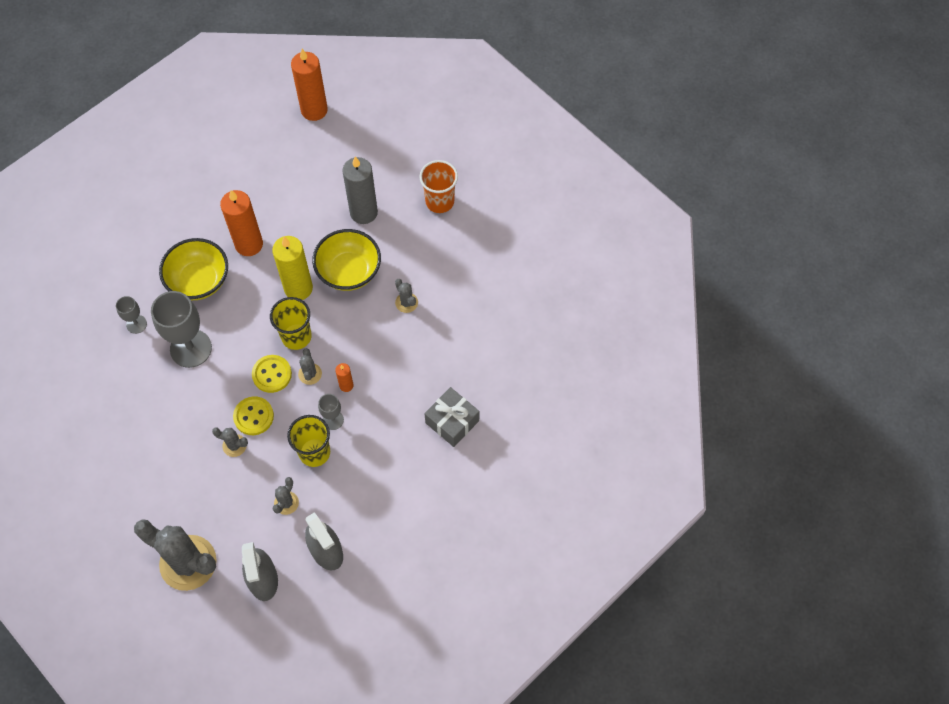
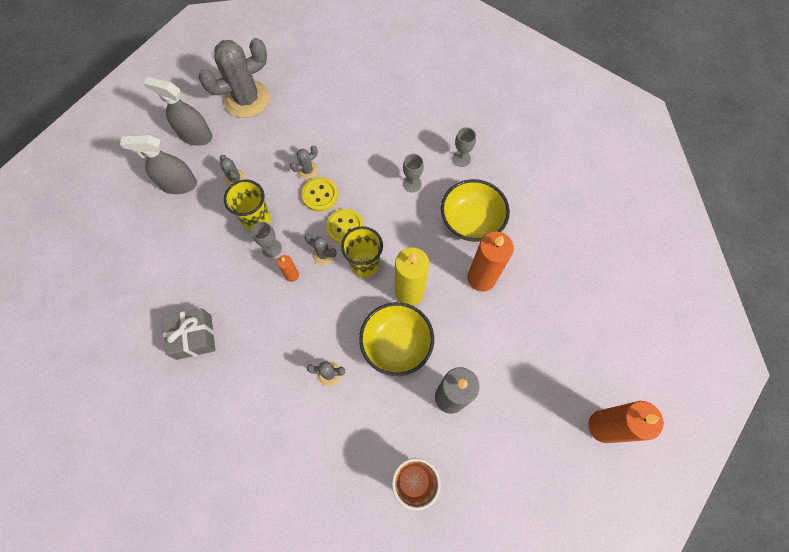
camera: 125 degrees right, 5 degrees up
(191, 348) = (412, 183): grey goblet -> grey goblet, size x0.50

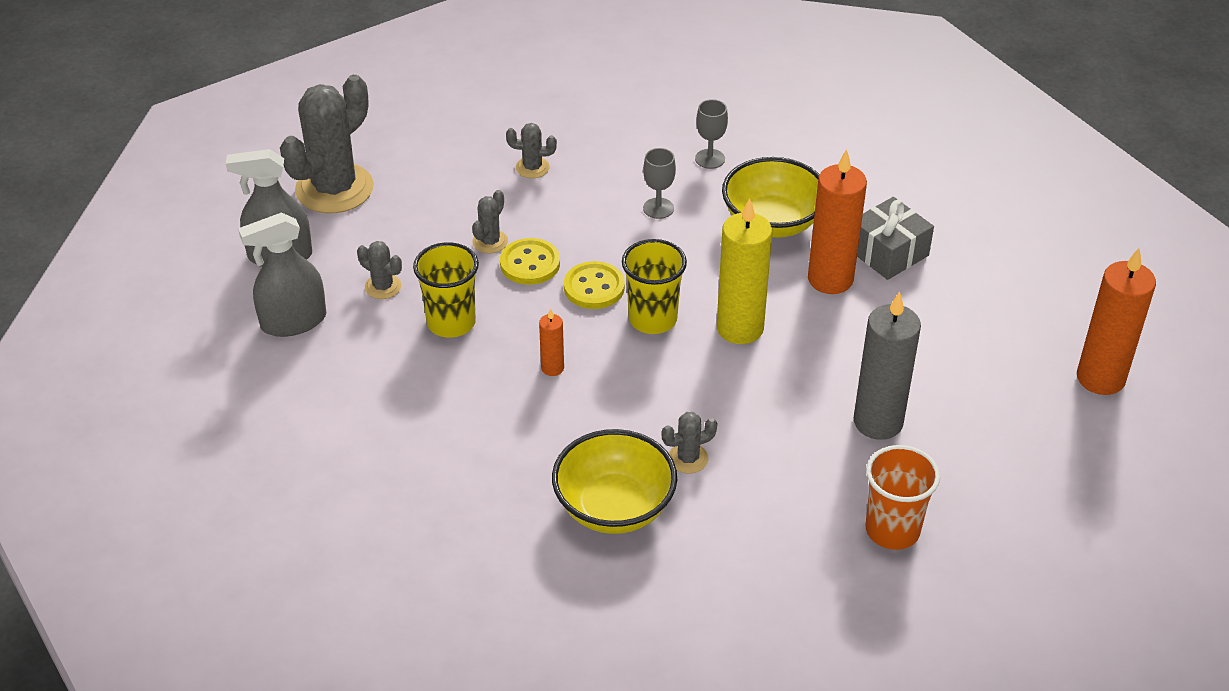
camera: 25 degrees left, 25 degrees down
(194, 337) = (450, 490): grey gift -> grey gift (888, 252)
(271, 248) = (498, 347): grey goblet -> none
(323, 254) = (584, 329): grey cactus -> grey cactus (532, 167)
(396, 344) = (762, 391): yellow bowl -> yellow bowl (614, 507)

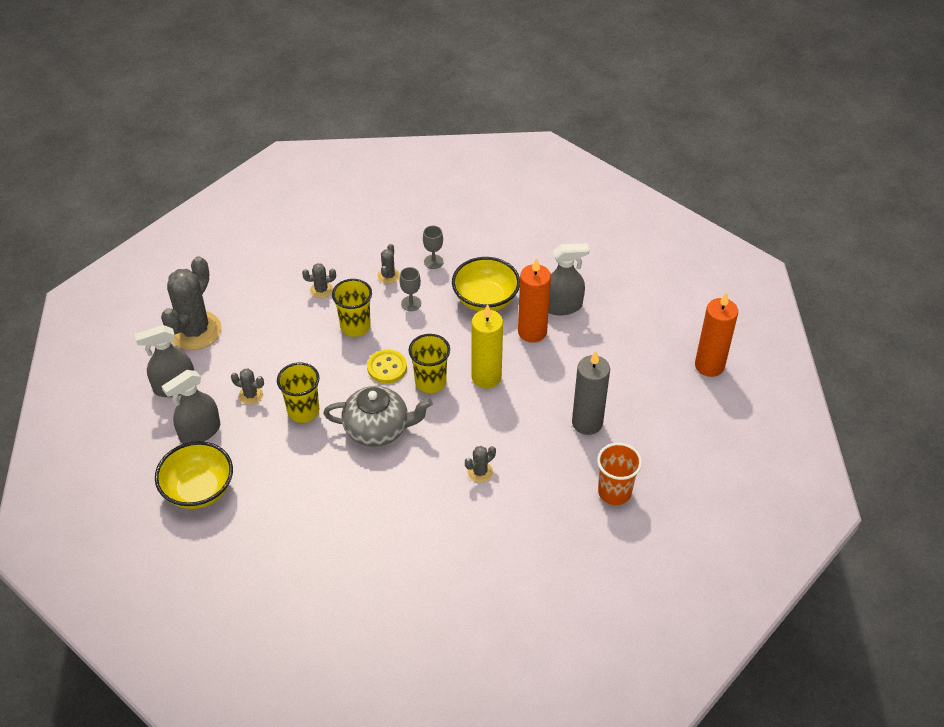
camera: 15 degrees left, 5 degrees up
(490, 242) = (310, 349): grey cactus -> grey cactus (388, 276)
(530, 264) = (341, 359): yellow button -> none
(552, 368) = (378, 429): orange candle -> grey teapot
(566, 224) = (355, 326): none -> yellow cup
(614, 507) = (445, 515): yellow bowl -> yellow bowl (199, 490)
(888, 252) = (562, 306): grey gift -> grey spray bottle

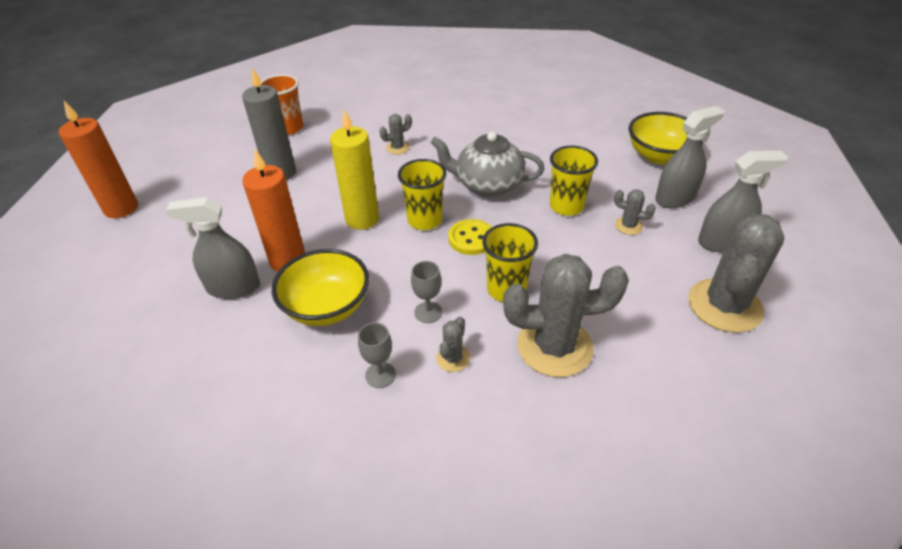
camera: 170 degrees left, 5 degrees down
(321, 290) = (554, 346): grey cactus -> grey cactus, size x2.26

